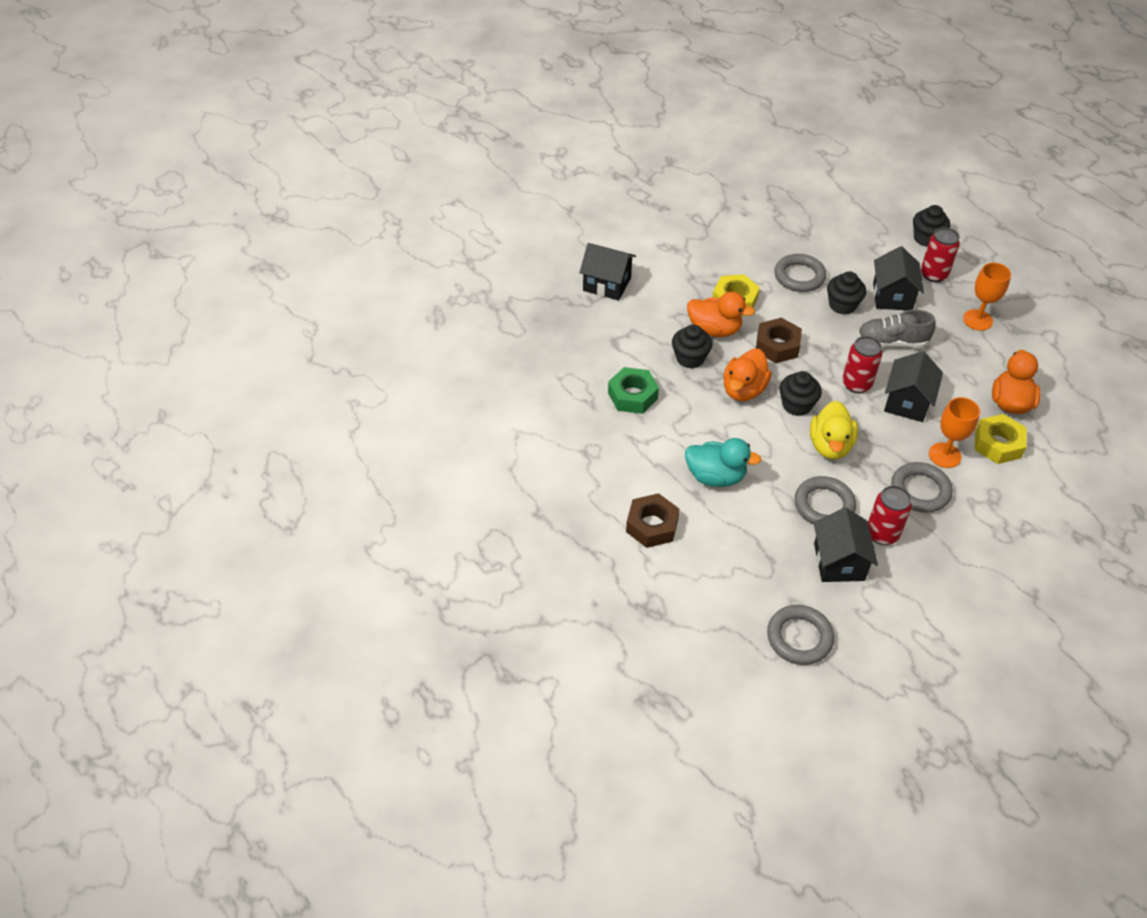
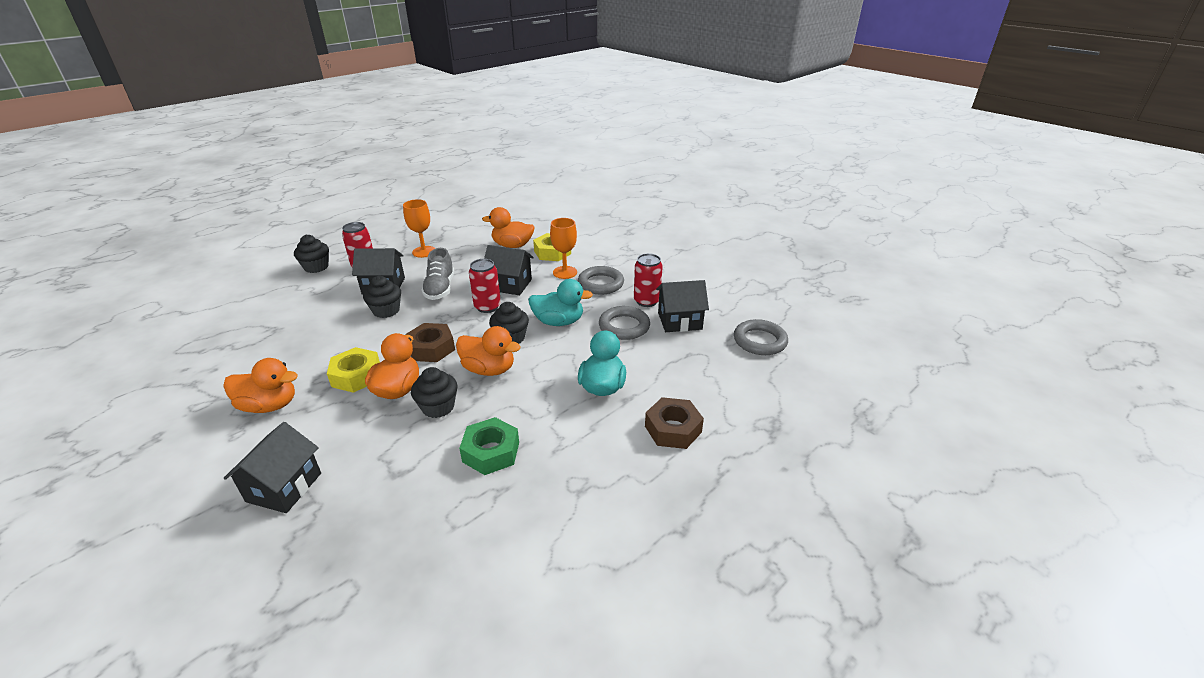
camera: 95 degrees left, 15 degrees down
(696, 256) = (269, 405): none -> orange duck
(799, 276) = (336, 334): grey ring -> none
(830, 446) = (558, 322): yellow duck -> turquoise duck

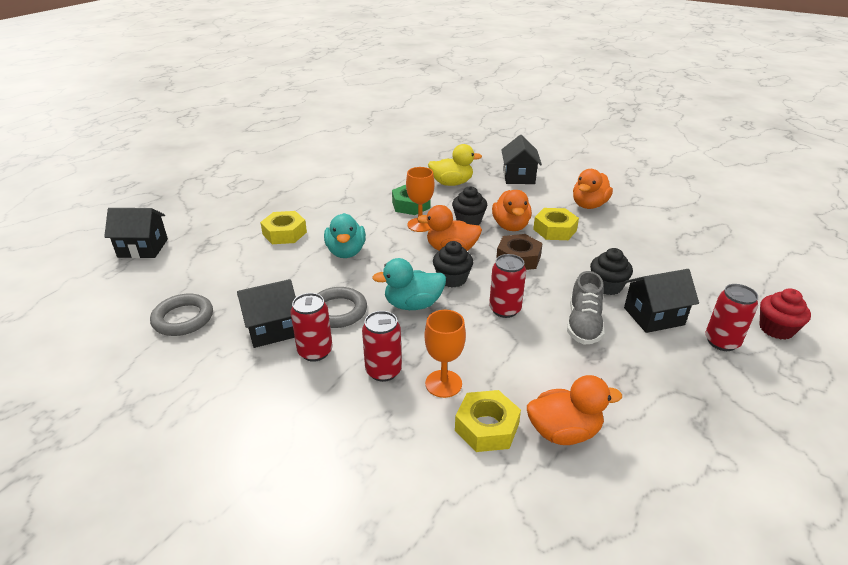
camera: 165 degrees right, 0 degrees up
(269, 405) = (589, 205): orange duck -> orange duck turned 45 degrees counterclockwise
(316, 267) = (776, 329): black cupcake -> red cupcake
(399, 492) = (451, 183): none -> yellow duck
(424, 252) = (682, 387): orange goblet -> orange goblet (420, 225)
(440, 288) = (583, 324): grey shoe -> grey shoe turned 150 degrees counterclockwise
(510, 285) = (504, 346): black house -> black house (143, 248)
(601, 284) = (383, 371): grey ring -> red can
(673, 429) = (284, 233): brown nut -> yellow nut

